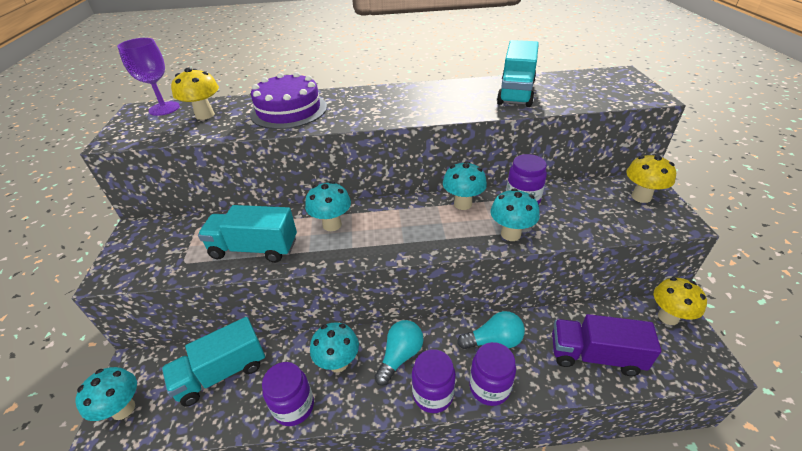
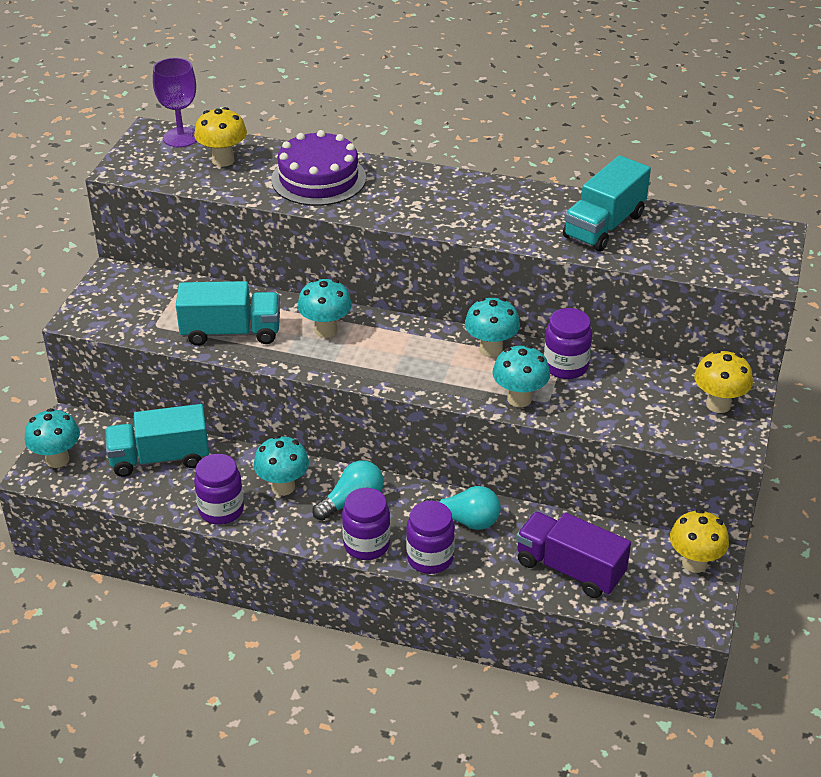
camera: 20 degrees right, 0 degrees up
(254, 248) = (231, 332): turquoise truck -> turquoise truck turned 150 degrees clockwise

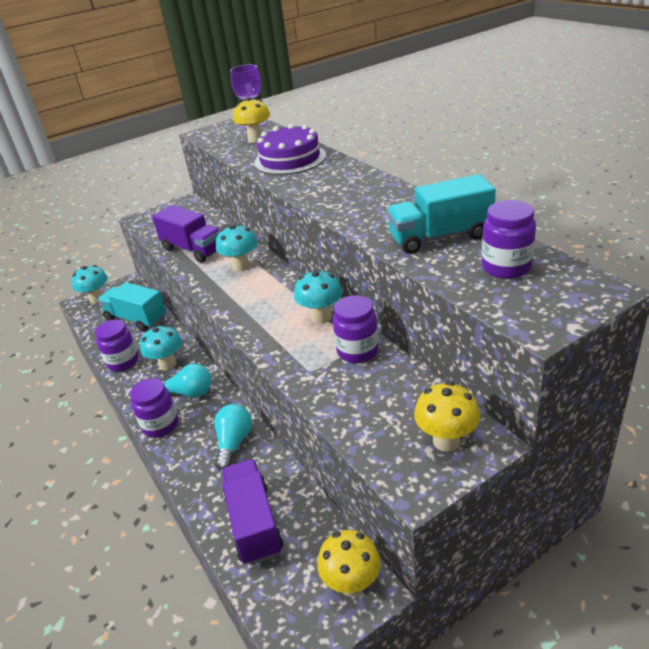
camera: 45 degrees right, 5 degrees down
(231, 332) = (193, 250): turquoise truck -> purple truck
(430, 558) = (181, 456): purple jar -> purple jar (506, 267)
(466, 520) = (234, 443): turquoise light bulb -> turquoise light bulb turned 135 degrees counterclockwise
(519, 399) = (294, 360): turquoise mushroom -> none

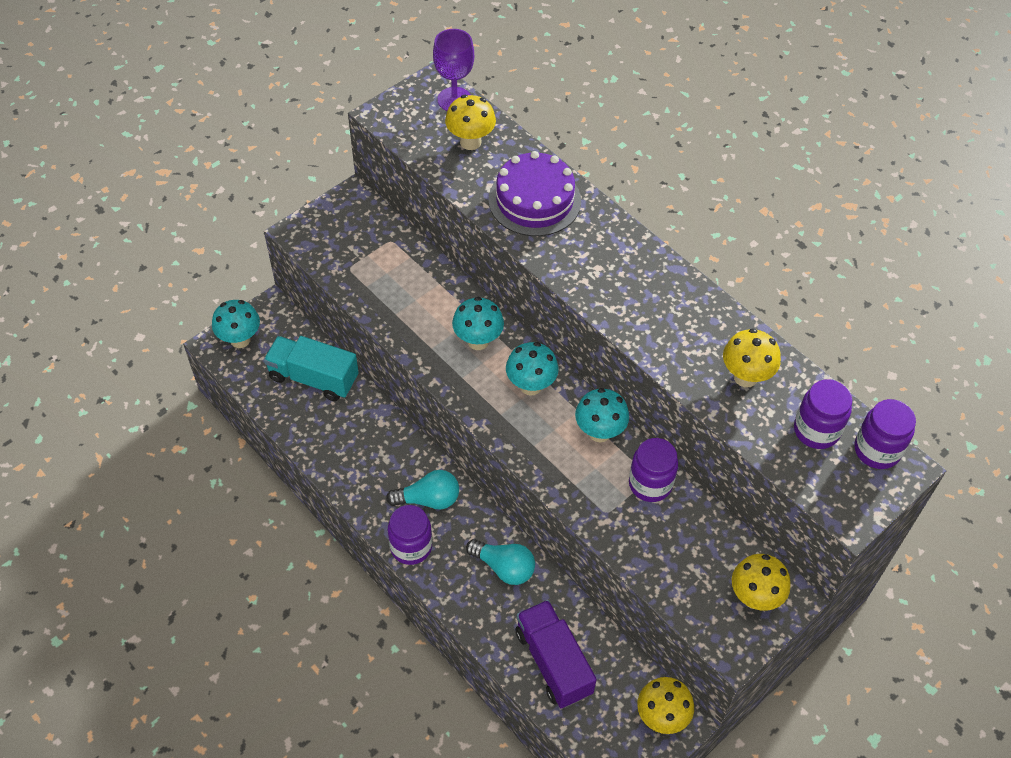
camera: 15 degrees left, 20 degrees up
(123, 362) = (326, 452): purple jar -> purple jar (877, 450)
(167, 364) = (386, 455): turquoise mushroom -> turquoise mushroom (531, 386)
(193, 250) = (402, 305): purple truck -> none
(234, 443) = (504, 567): turquoise light bulb -> turquoise light bulb turned 120 degrees clockwise
(440, 237) = (745, 377): turquoise truck -> yellow mushroom

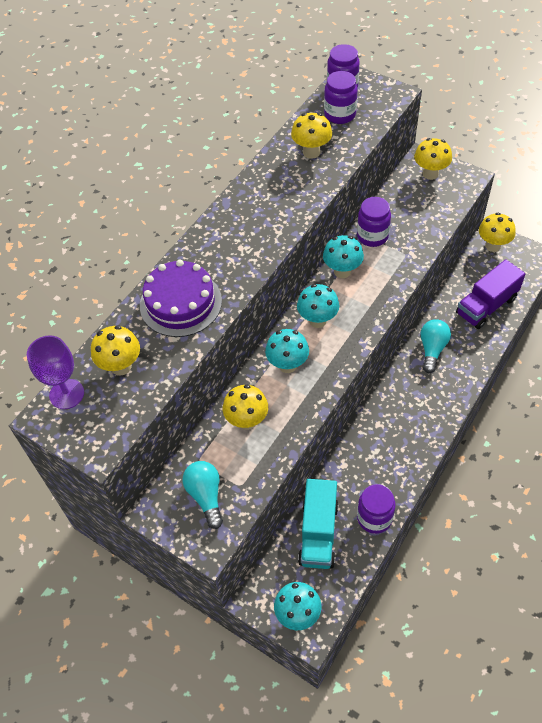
camera: 100 degrees left, 0 degrees up
(411, 547) = (443, 411): purple jar -> purple jar (374, 518)
(420, 289) = (247, 421): none -> yellow mushroom
(429, 499) = (399, 411): turquoise light bulb -> turquoise light bulb (206, 496)

